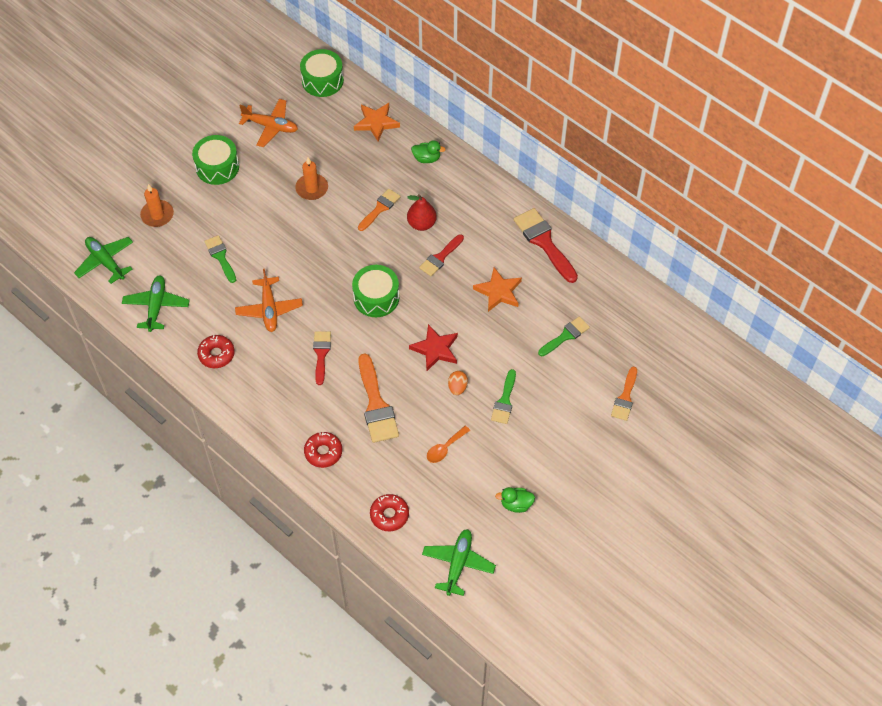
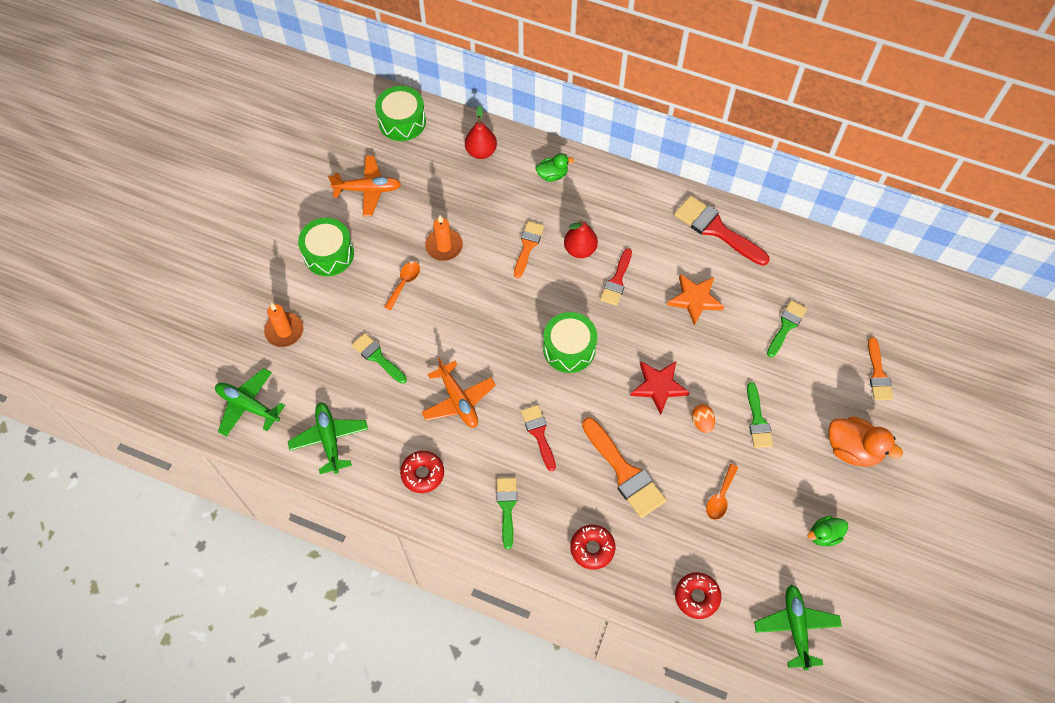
camera: 20 degrees left, 5 degrees up
(267, 207) = (404, 283): none -> orange spoon
(270, 400) = (507, 507): none -> green brush
(376, 123) = (481, 151): orange star -> red pear
(573, 448) = (853, 449): none -> orange duck

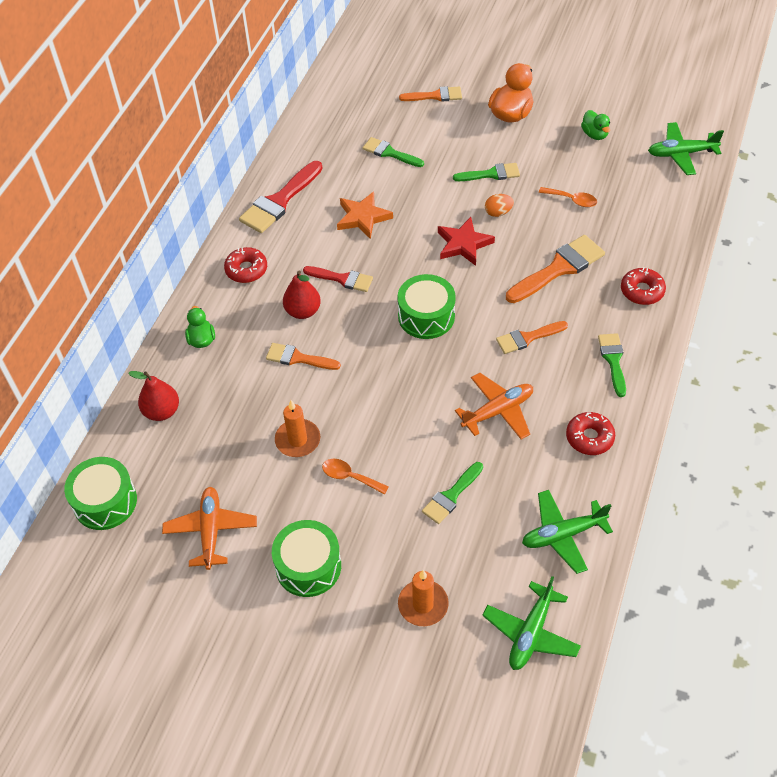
camera: 90 degrees left, 10 degrees down
(507, 507) = (613, 360): green brush -> green brush turned 90 degrees clockwise
(538, 433) = (527, 338): red brush -> orange brush
(697, 597) = (670, 216): red donut -> red donut (246, 270)

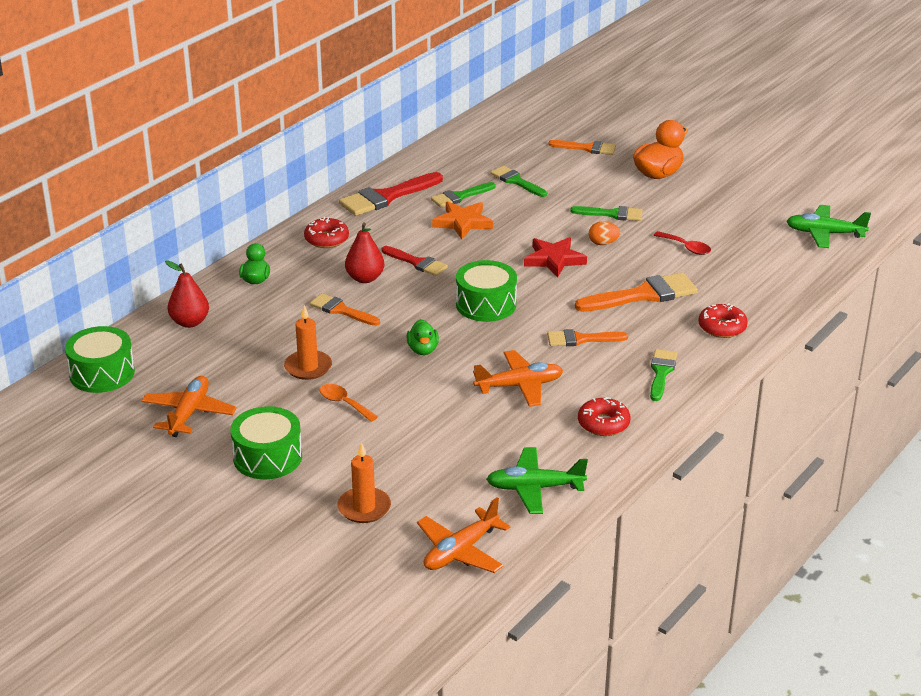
camera: 15 degrees right, 20 degrees down
(451, 496) = (437, 437): green brush -> green brush (460, 196)
(531, 633) = (460, 551): green plane -> orange plane
(572, 200) = (686, 247): orange spoon -> red spoon
(594, 134) = (739, 203): green duck -> green duck (423, 350)

